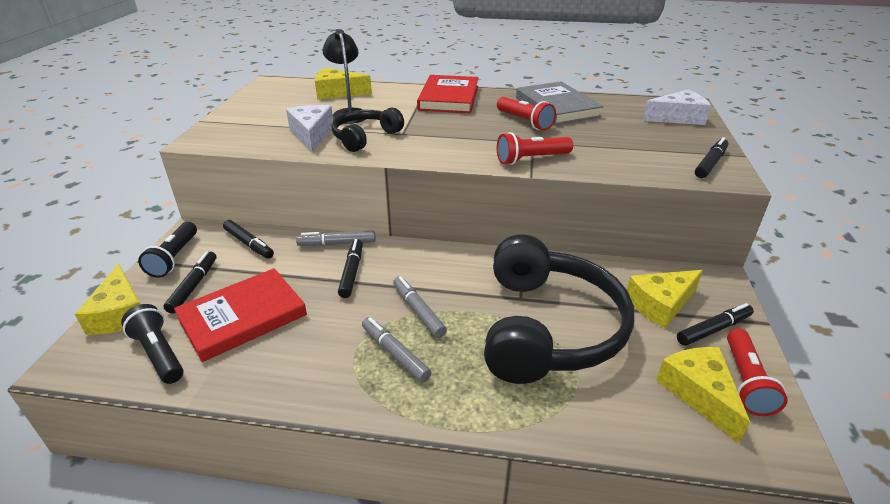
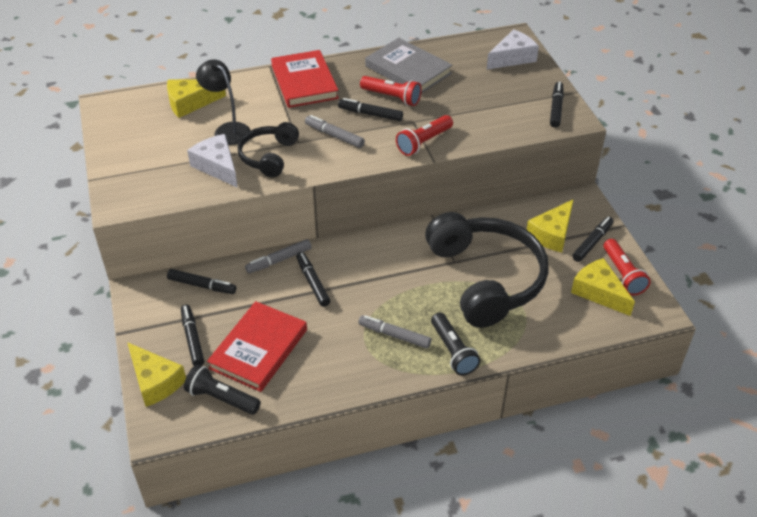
camera: 25 degrees left, 10 degrees up
(174, 258) = (148, 320): black flashlight -> black flashlight (453, 351)
(418, 311) = (388, 297): grey marker -> grey marker (334, 136)
(492, 129) = (370, 114): none -> black marker

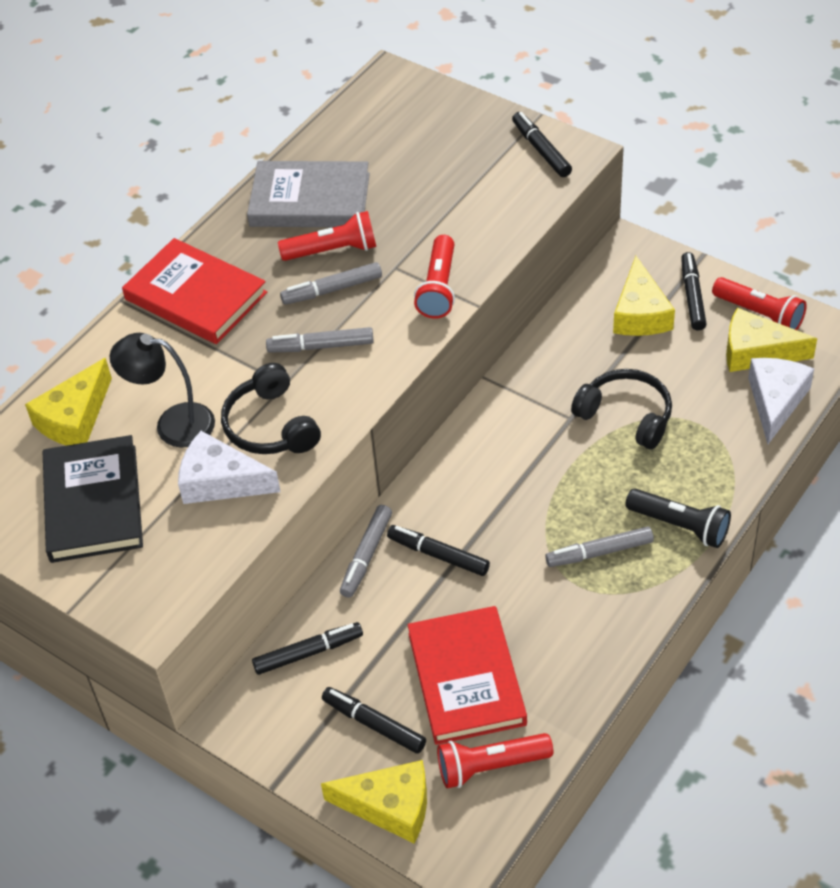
camera: 35 degrees left, 5 degrees up
(154, 142) = (93, 503): none -> black book
(221, 398) = (490, 766): black flashlight -> red flashlight
(370, 114) = (332, 290): black marker -> grey marker
(486, 278) = (626, 415): black headphones -> black headphones, size x0.52
(512, 58) = (419, 109): white cheese -> white cheese (775, 401)

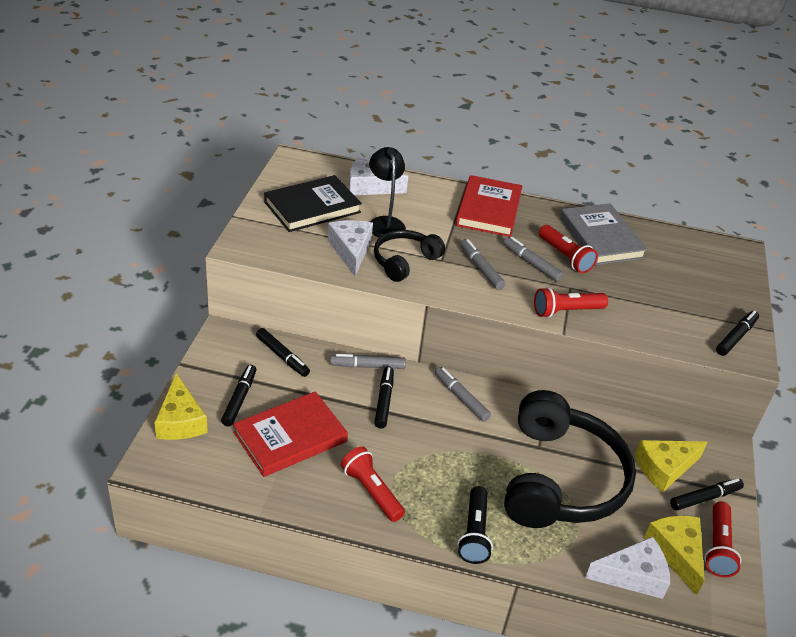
camera: 60 degrees right, 10 degrees down
(75, 418) = (369, 187): yellow cheese -> white cheese
(490, 766) = (225, 465): red flashlight -> red flashlight (371, 491)
(599, 552) = (426, 488): grey marker -> grey marker (461, 398)
(626, 415) = (560, 479): black headphones -> black headphones, size x1.92

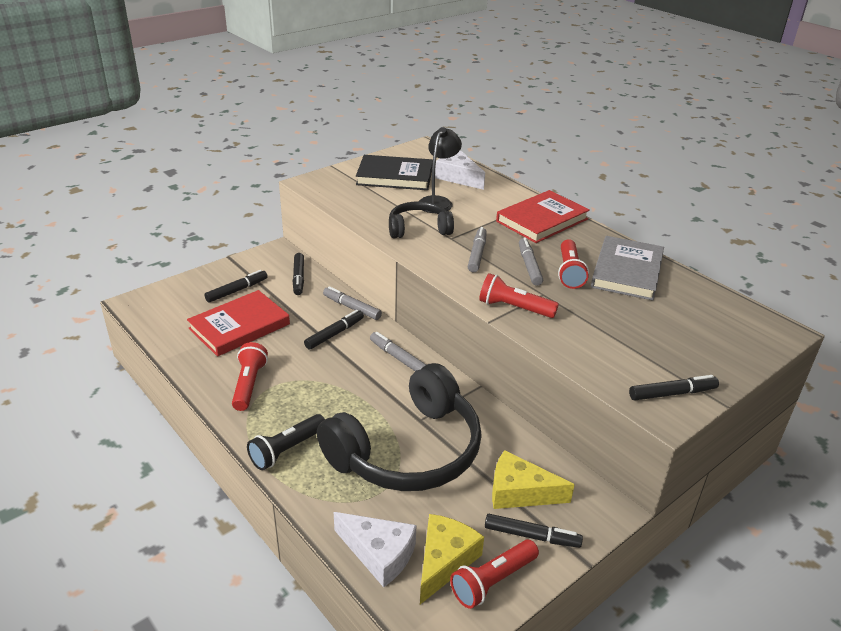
camera: 40 degrees right, 5 degrees down
(180, 420) = (185, 287): yellow cheese -> none
(290, 437) = (239, 326): red book -> red book turned 45 degrees counterclockwise
(351, 251) = (386, 209): white cheese -> none
(461, 398) = (398, 358): grey marker -> grey marker turned 45 degrees counterclockwise

